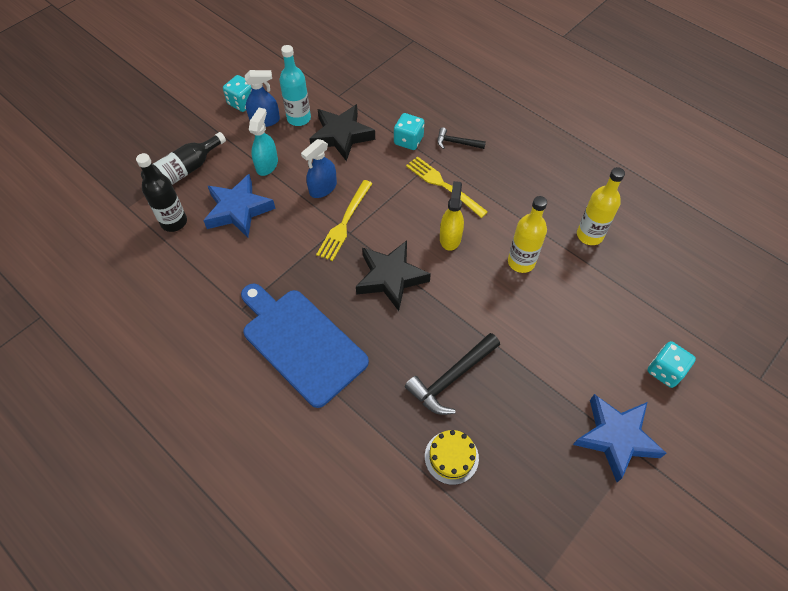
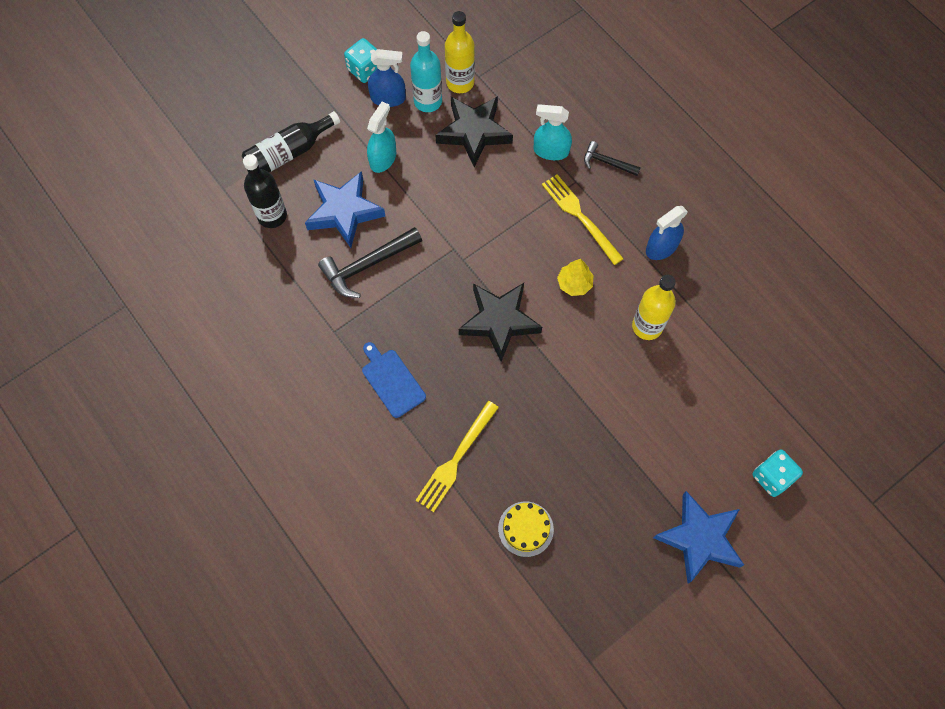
camera: 10 degrees right, 10 degrees up
(301, 343) = (392, 381): blue cutting board -> blue cutting board, size x0.51
(323, 188) = (442, 199): blue spray bottle -> blue spray bottle (661, 247)
(344, 222) = (459, 246): yellow fork -> yellow fork (456, 459)
(408, 140) = (551, 151): turquoise dice -> turquoise spray bottle
(450, 237) = (574, 283): yellow spray bottle -> yellow tree
(451, 378) = (542, 446): black hammer -> black hammer (367, 265)
(589, 235) = (733, 306): yellow bottle -> yellow bottle (460, 82)

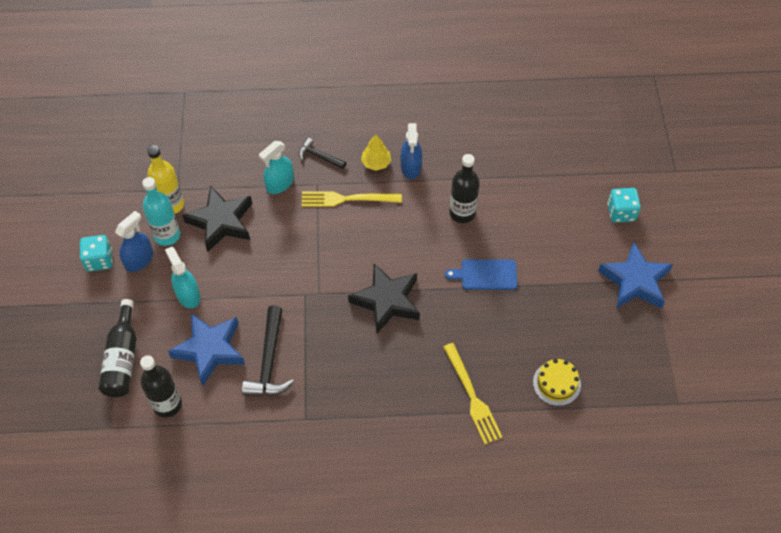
camera: 55 degrees left, 10 degrees down
(392, 381) = (378, 402): blue cutting board -> blue cutting board (486, 275)
(574, 283) = (395, 235): yellow tree -> yellow tree (376, 163)
(607, 162) = (319, 156): black hammer -> black hammer turned 60 degrees clockwise
(647, 326) = (462, 213): yellow bottle -> black bottle

